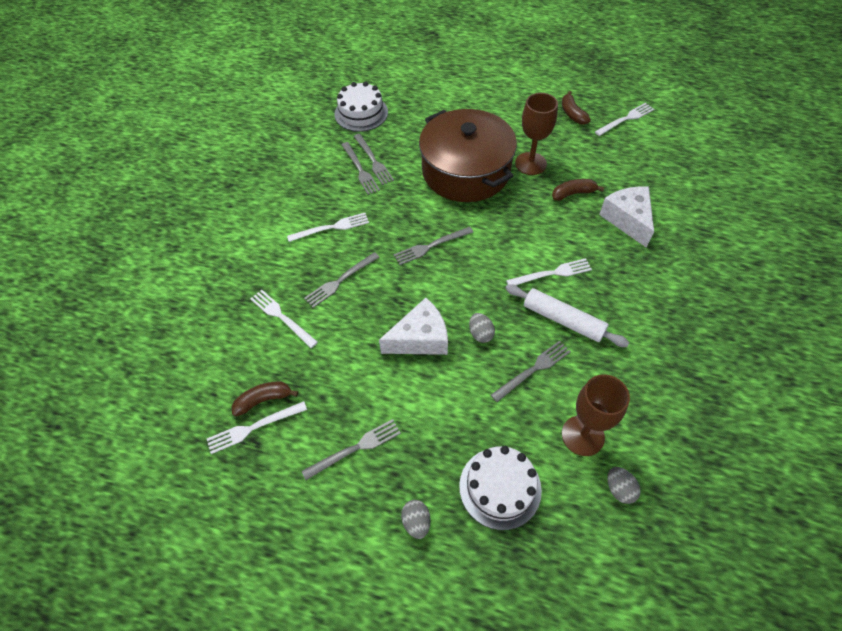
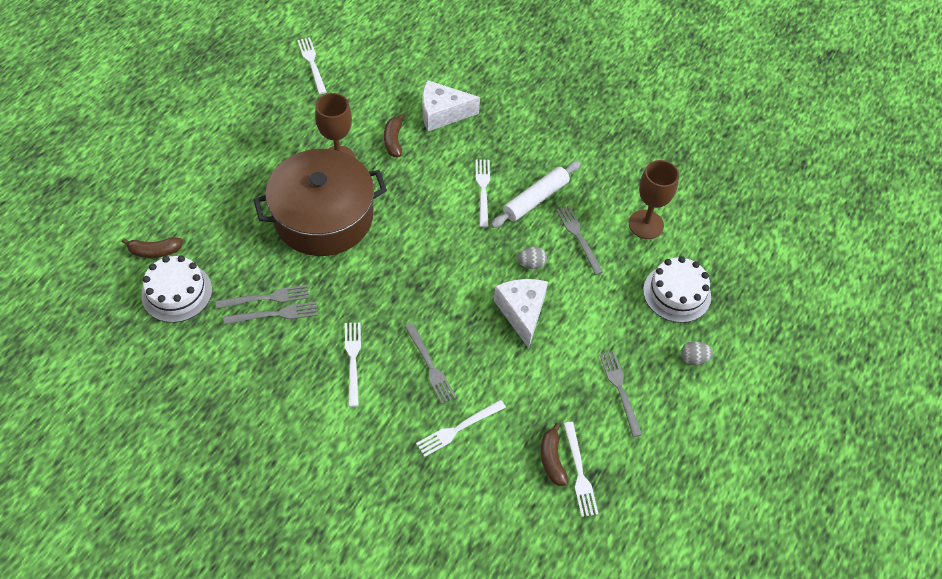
camera: 80 degrees left, 0 degrees up
(431, 246) = (414, 275): grey fork -> none
(572, 114) = (282, 101): brown banana -> brown banana (154, 251)
(619, 489) = (693, 218): grey egg -> none

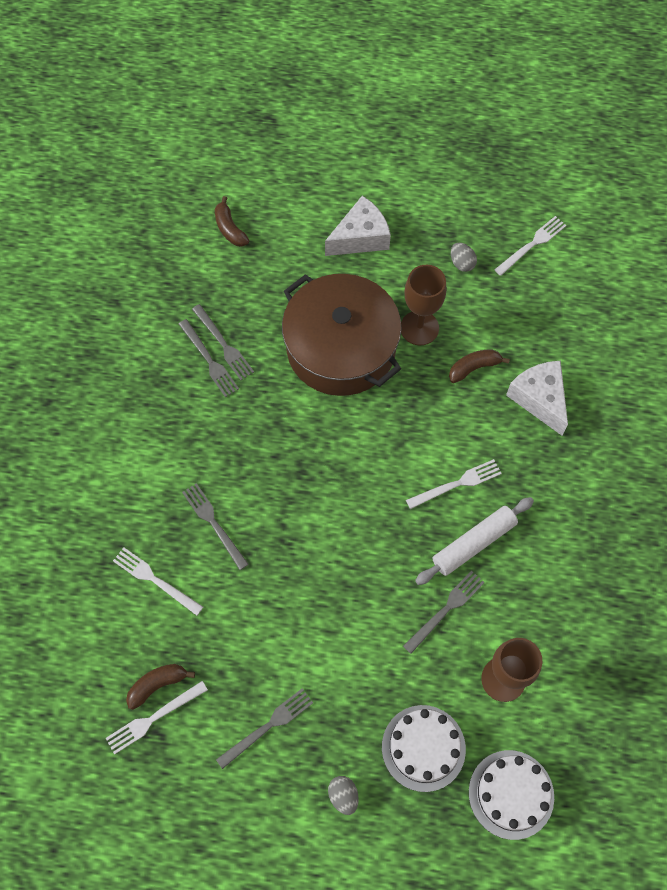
camera: 70 degrees right, 10 degrees up
(177, 292) = (194, 269): white cake -> white cake (511, 794)
(353, 360) = (189, 451): white fork -> none
(430, 366) = (214, 523): grey fork -> grey fork turned 105 degrees clockwise
(522, 312) = (318, 587): white cheese -> white cheese (360, 237)
(531, 264) = (384, 572): grey egg -> grey egg (462, 263)
(535, 199) = (473, 543): white rolling pin -> white rolling pin turned 60 degrees counterclockwise

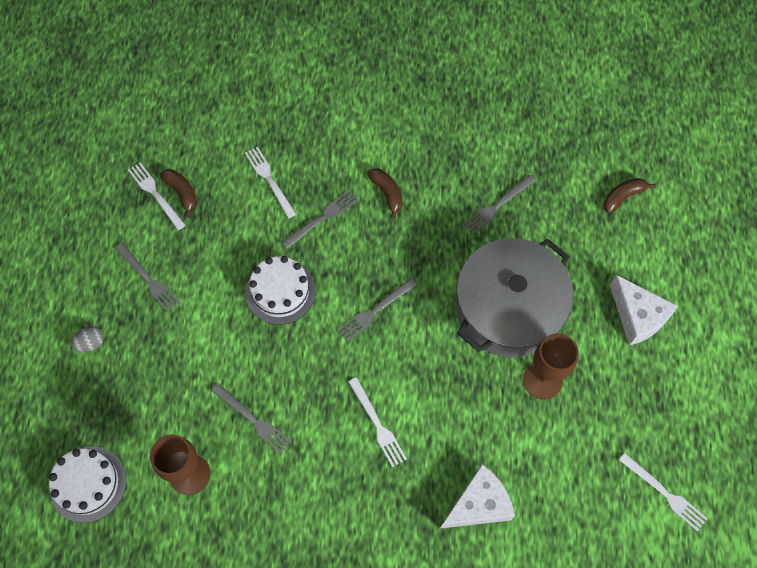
camera: 85 degrees right, 0 degrees up
(155, 580) = (269, 180): white fork -> white fork turned 60 degrees counterclockwise
(209, 360) = (479, 196): grey fork -> grey fork (375, 311)
(341, 348) = (508, 308): brown pot -> grey pot
(423, 748) = (129, 406): white cake -> white cake (280, 291)
(462, 263) = (626, 419): grey egg -> none
(473, 543) = (318, 443): white rolling pin -> none
(474, 368) = (505, 436): brown banana -> brown banana (387, 193)

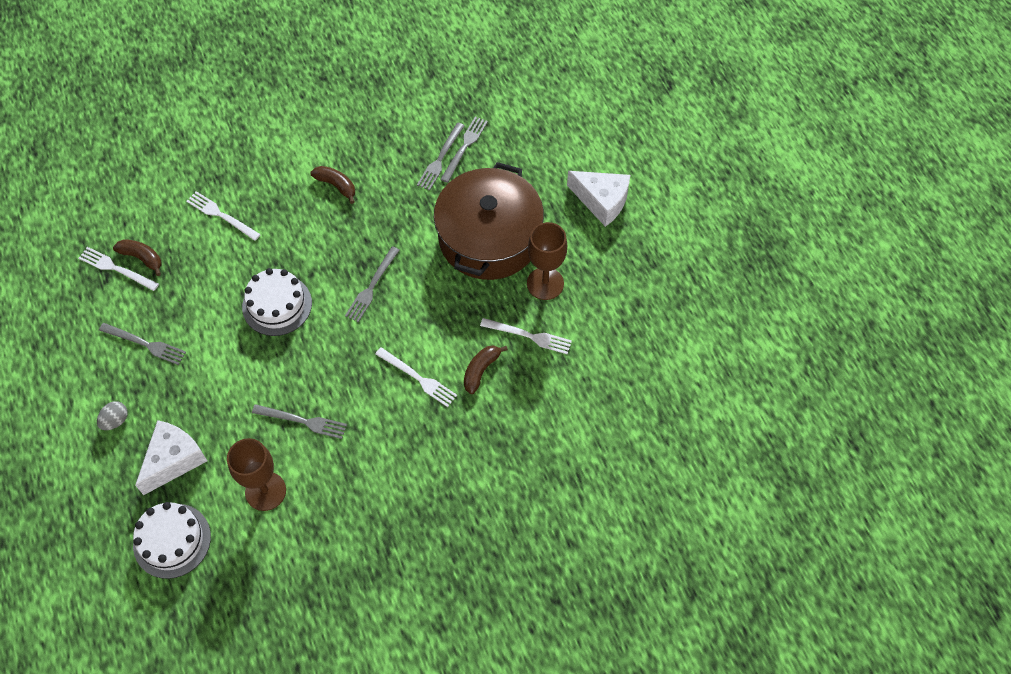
camera: 25 degrees left, 5 degrees down
(322, 218) = (286, 229): grey fork -> grey fork (464, 147)
(479, 504) = (536, 404): white cheese -> white cheese (173, 460)
(508, 308) = (489, 238): grey pot -> brown pot
(623, 197) = (546, 110): brown banana -> brown banana (481, 370)
(664, 493) = (687, 330): white fork -> white fork (529, 336)

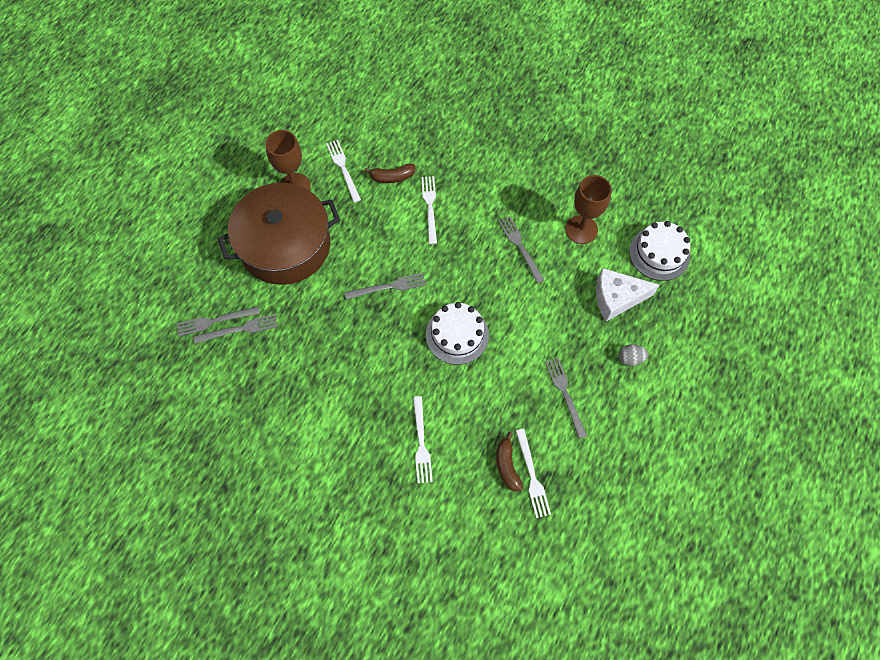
camera: 130 degrees left, 5 degrees up
(336, 186) = (324, 382): brown banana -> none
(602, 201) = (195, 199): white cheese -> none

